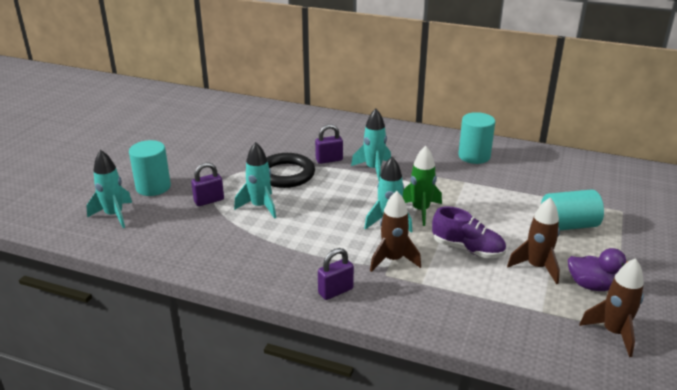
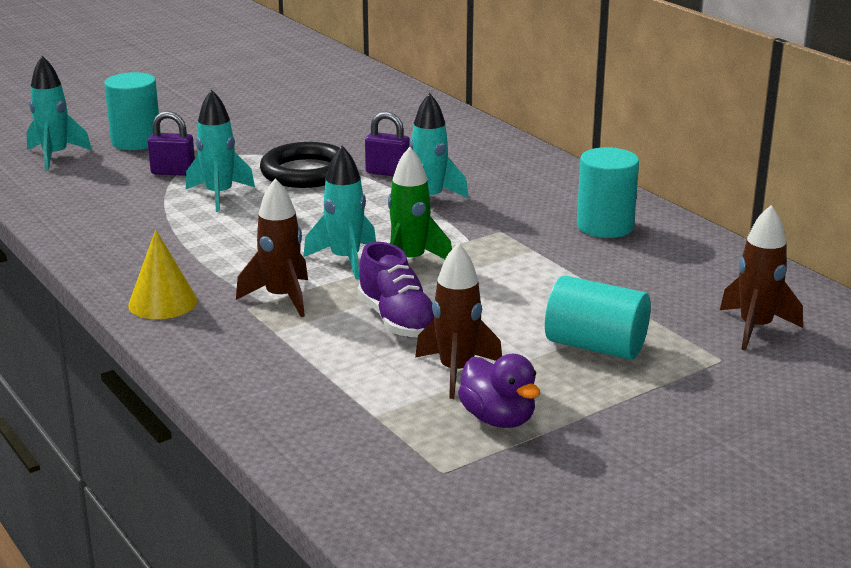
camera: 35 degrees right, 5 degrees down
(335, 291) = (163, 302): purple padlock -> yellow cone
(613, 333) = (429, 474): brown rocket -> brown rocket (755, 328)

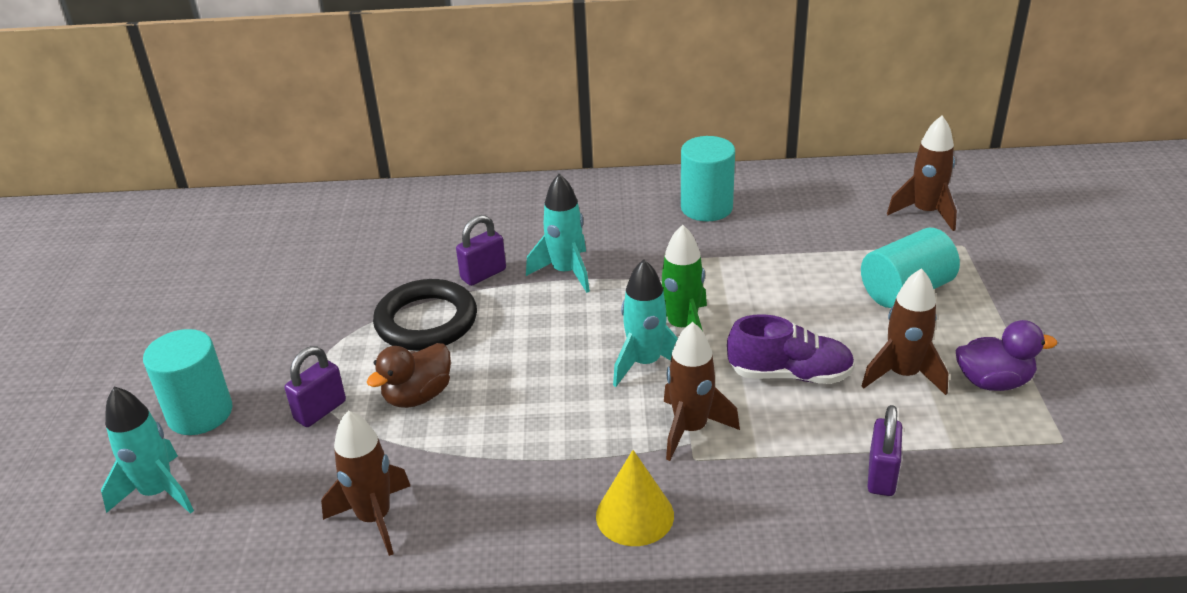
camera: 55 degrees left, 10 degrees up
(85, 221) = (374, 518): none -> brown rocket
(219, 195) = (418, 396): turquoise rocket -> brown duck
(302, 390) = (881, 475): none -> purple padlock

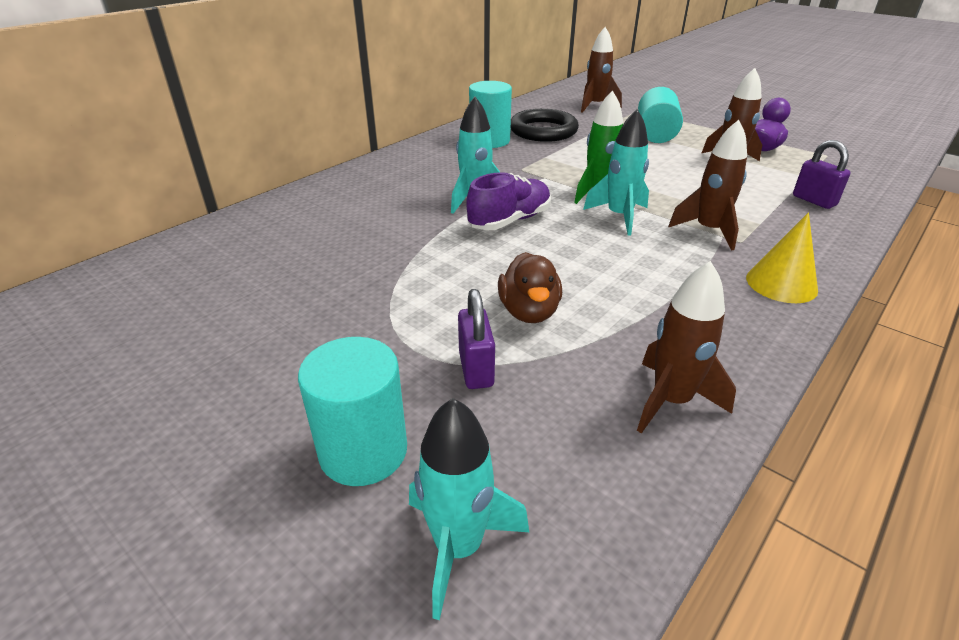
camera: 50 degrees left, 0 degrees up
(426, 321) = (437, 270): black ring -> black ring (543, 131)
(483, 274) = (421, 226): purple padlock -> none
(790, 374) = (690, 185): purple shoe -> purple shoe (509, 221)

